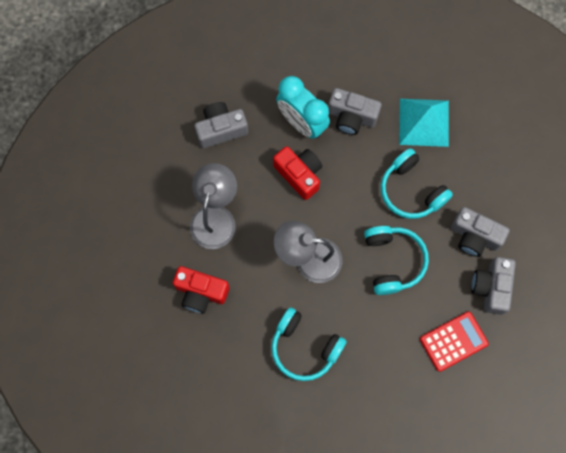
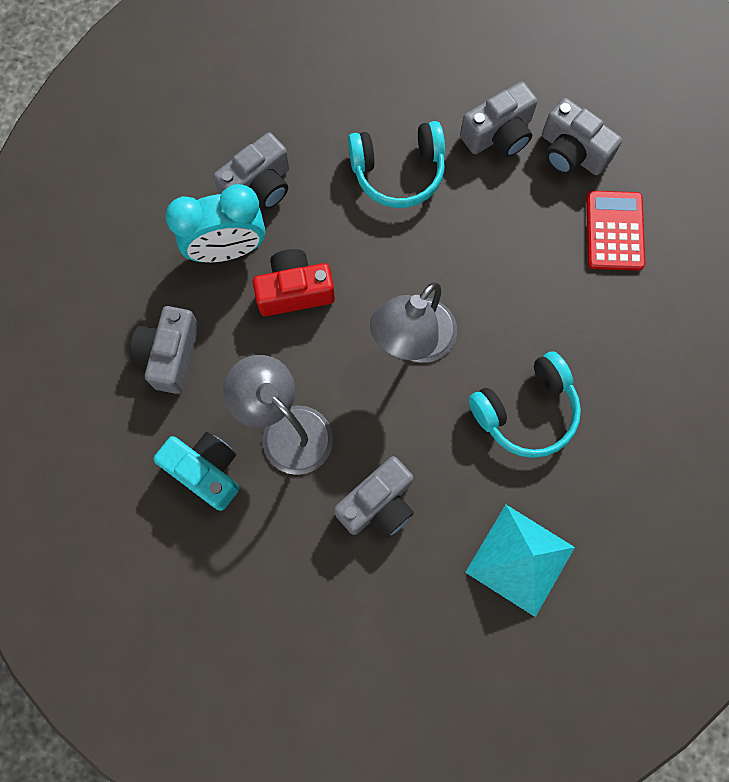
camera: 60 degrees left, 0 degrees up
(166, 187) = (205, 471): none -> turquoise camera
(201, 292) = (378, 504): red camera -> grey camera
(393, 261) = (475, 243): turquoise headphones -> none
(424, 122) = (320, 108): turquoise pyramid -> turquoise pyramid (520, 560)

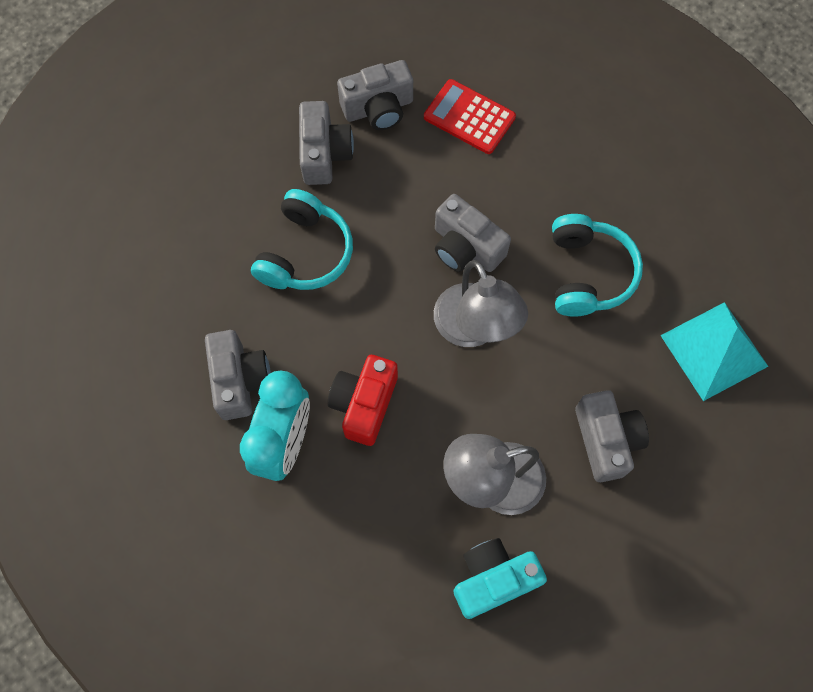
camera: 60 degrees left, 5 degrees down
(170, 355) = (359, 553): grey camera -> grey camera (466, 247)

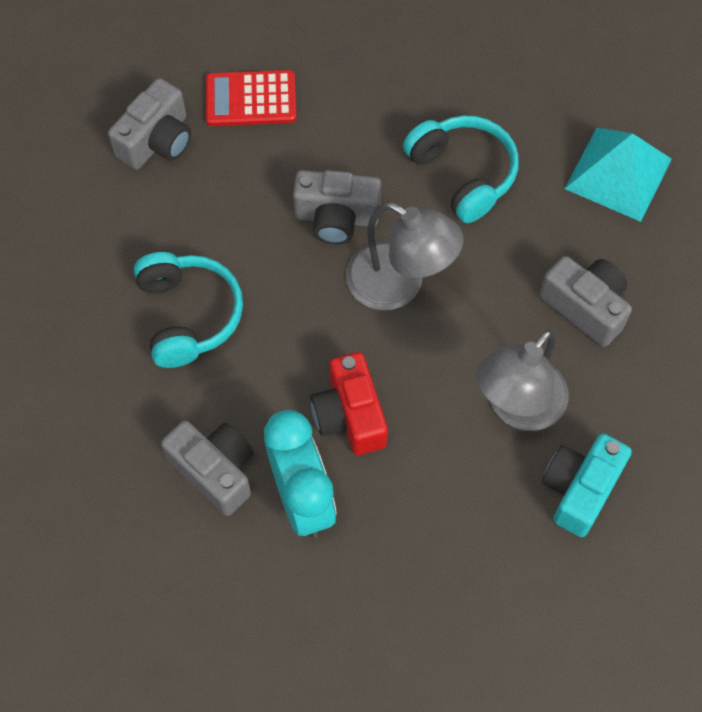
camera: 35 degrees left, 5 degrees down
(324, 154) = (136, 213): grey camera -> none

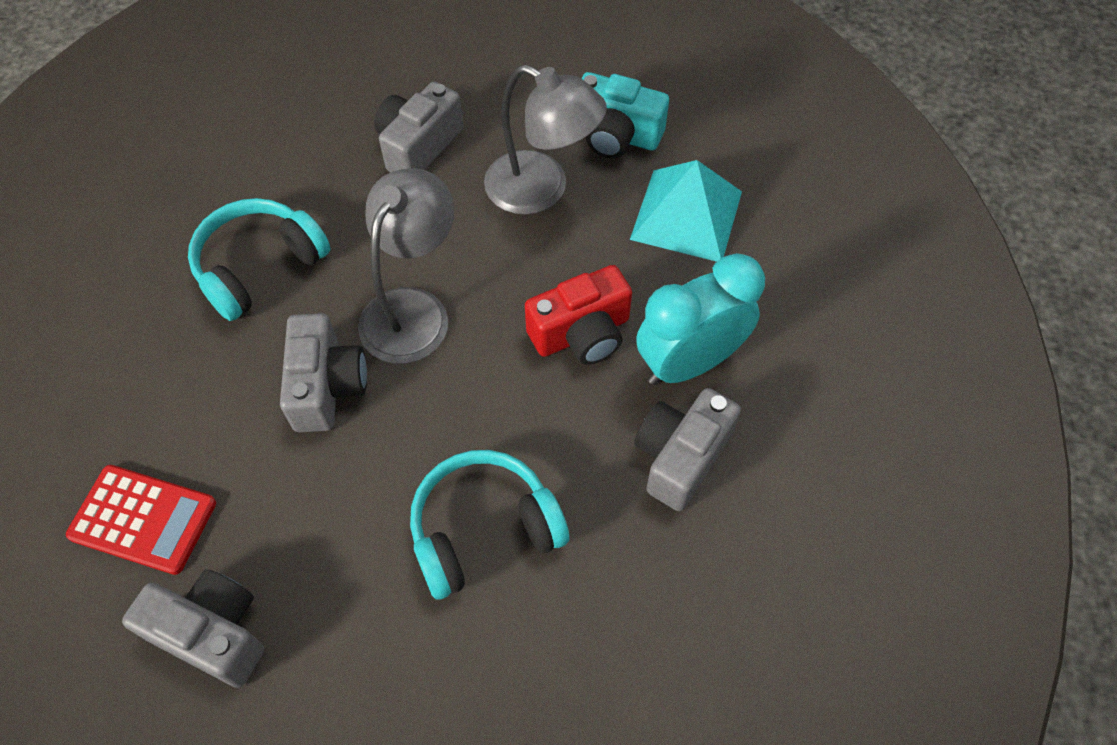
camera: 100 degrees left, 5 degrees down
(251, 99) = (143, 520): red calculator -> red calculator turned 60 degrees counterclockwise
(618, 173) = (254, 132): turquoise pyramid -> turquoise pyramid (686, 215)

